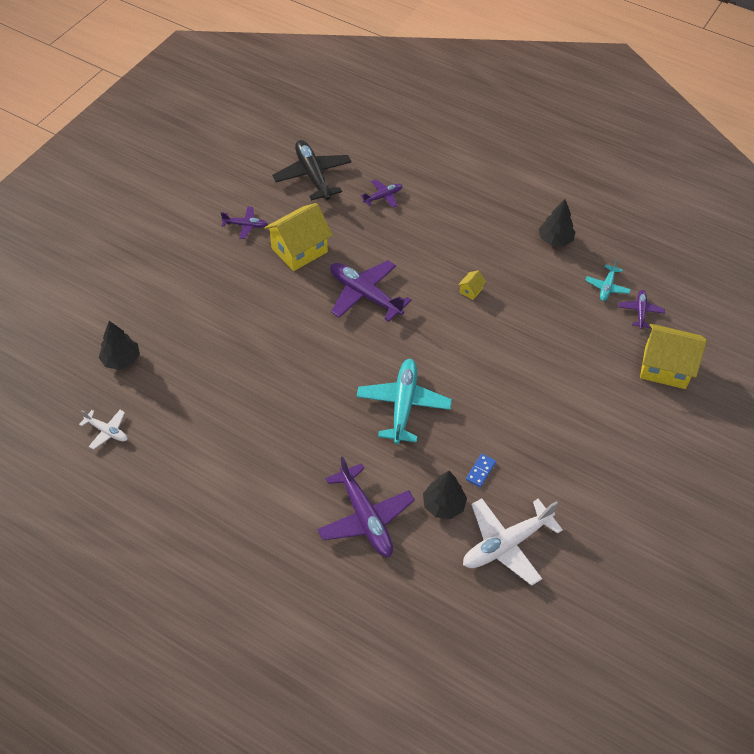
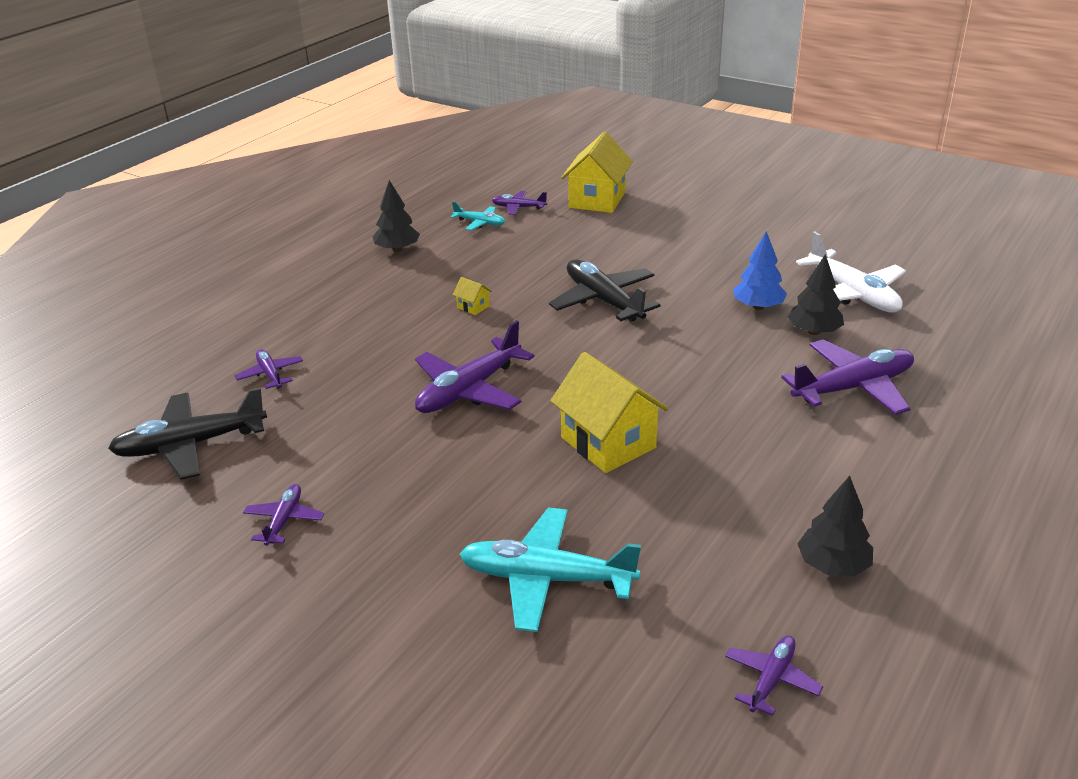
camera: 85 degrees left, 20 degrees down
(107, 431) = (771, 679): white plane -> purple plane
(121, 360) = (598, 674): black tree -> black tree (833, 565)
(299, 250) = (362, 455): yellow house -> yellow house (608, 443)
(403, 405) = (667, 359): turquoise plane -> turquoise plane (546, 579)
(480, 471) = (758, 306): blue domino -> blue tree
(484, 369) = (603, 301): none -> black plane

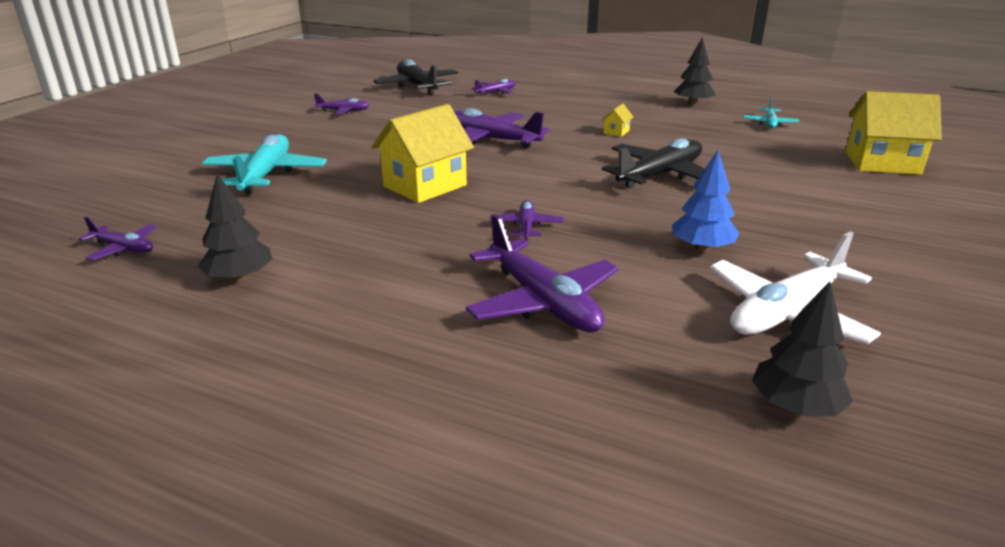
camera: 80 degrees right, 5 degrees down
(518, 207) = (819, 134): purple plane -> purple plane (526, 226)
(814, 331) = (663, 281): black tree -> black tree (795, 406)

